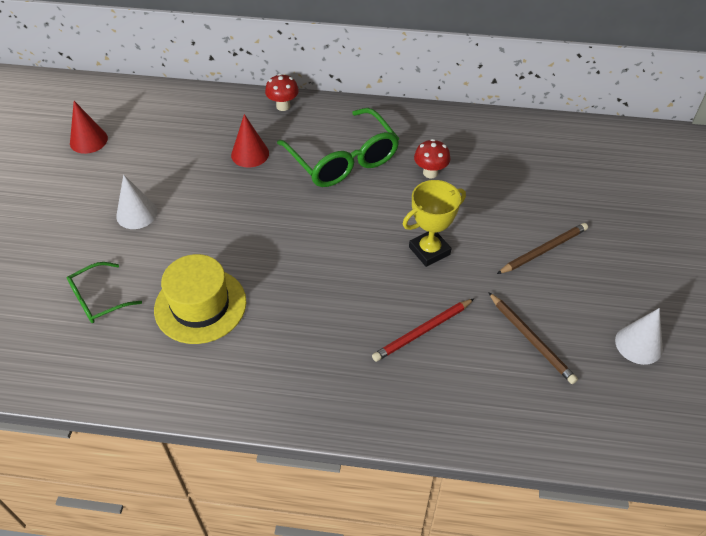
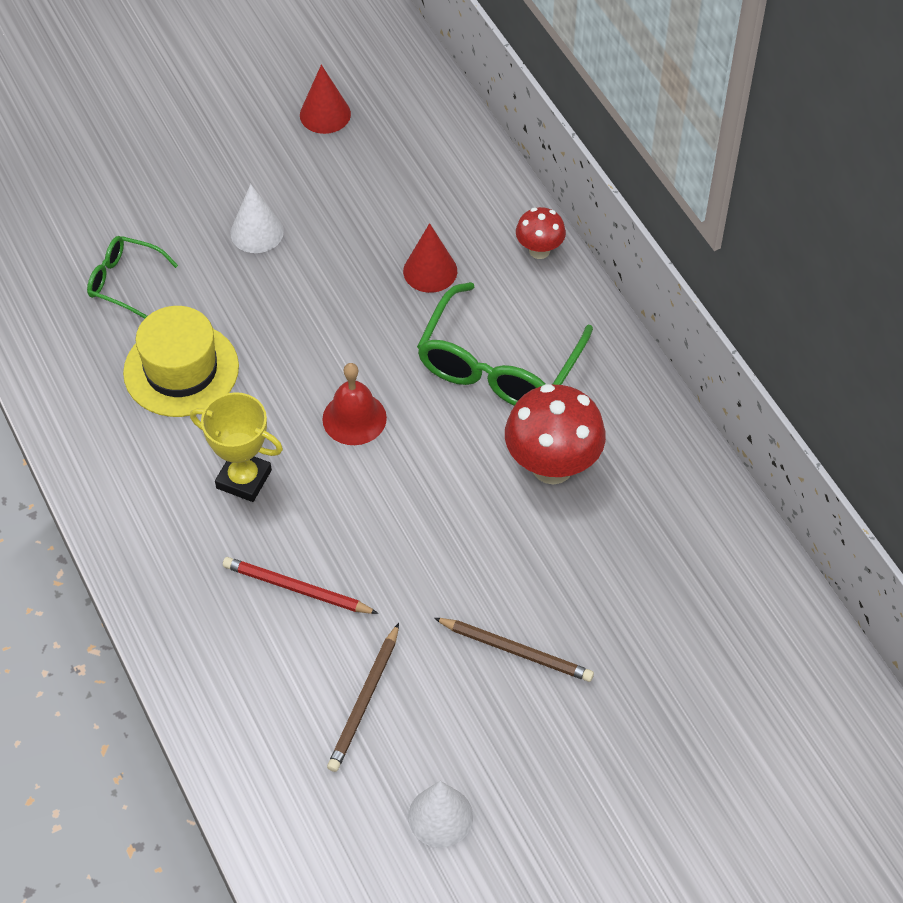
camera: 55 degrees right, 5 degrees up
(320, 239) = (354, 418): none -> red bell
(429, 251) = (420, 533): yellow trophy -> yellow trophy (244, 479)
(430, 173) = (552, 466): red mushroom -> red mushroom, size x1.85

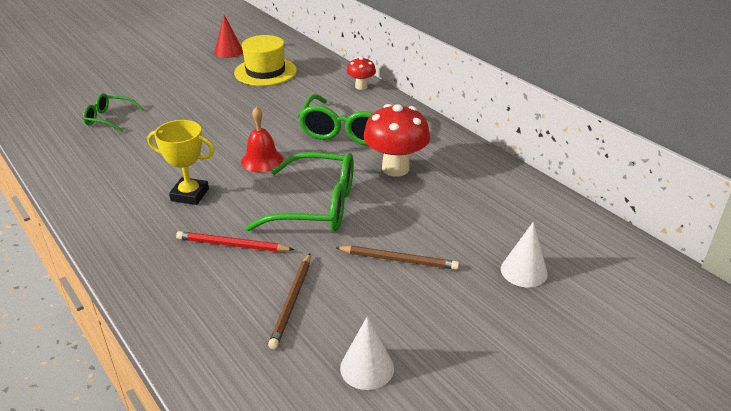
camera: 10 degrees left, 20 degrees down
(181, 370) = (145, 150): yellow hat -> yellow hat (265, 72)
(257, 232) = (192, 94): white cone -> white cone (524, 271)
(422, 529) = (317, 206): none -> green glasses
(430, 271) = (299, 99): red cone -> none

